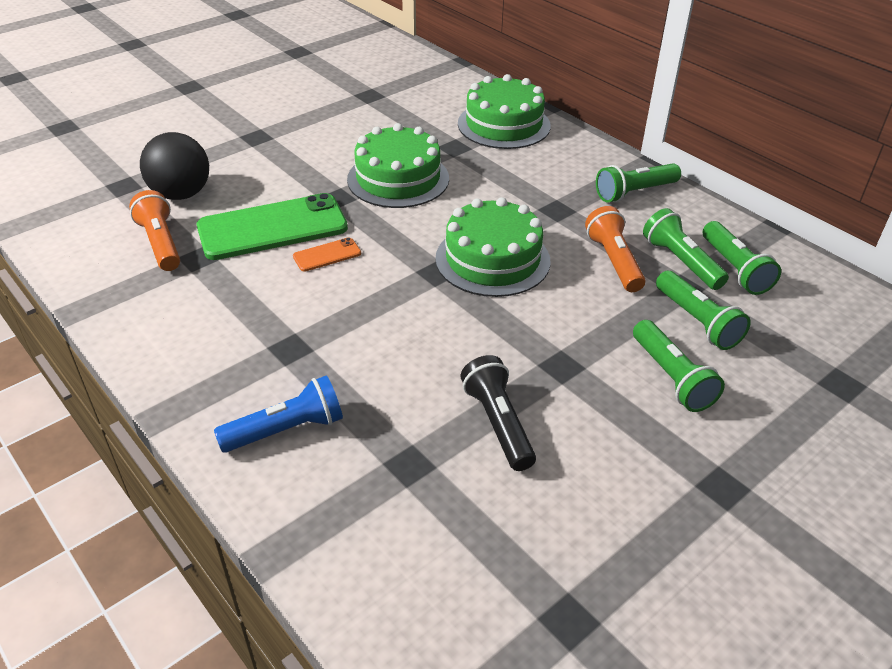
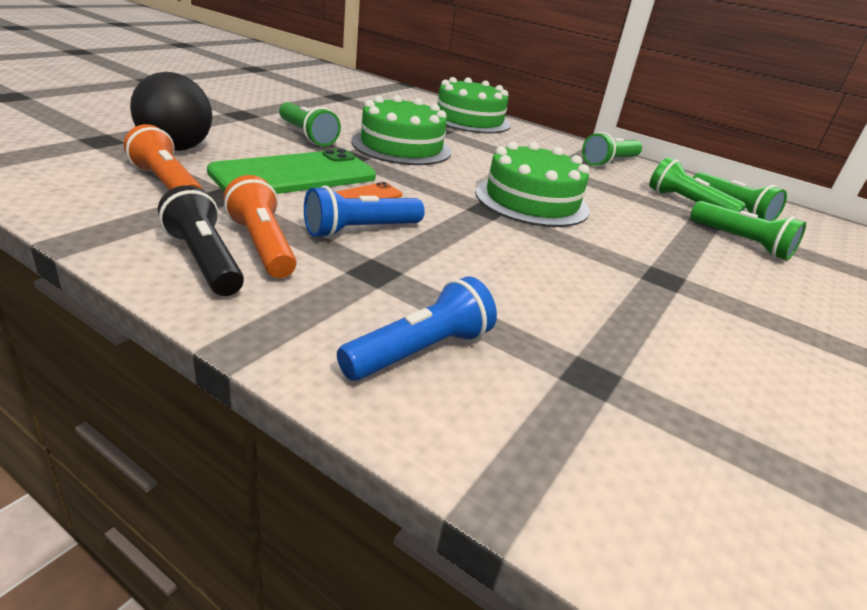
camera: 20 degrees left, 10 degrees down
(300, 300) = (360, 230): none -> blue flashlight
(498, 423) = (649, 329): black flashlight -> black flashlight (204, 261)
(614, 261) = (635, 203): orange flashlight -> orange flashlight (262, 245)
(671, 377) = (764, 283): green flashlight -> green flashlight (307, 135)

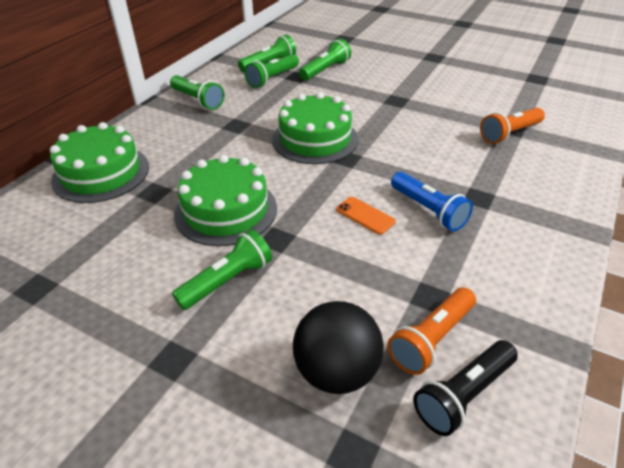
camera: 90 degrees left, 10 degrees up
(204, 261) = (530, 270): black flashlight -> black flashlight (463, 395)
(262, 245) = (488, 250): orange flashlight -> orange flashlight (509, 134)
(295, 175) = (350, 263): green phone -> none
(419, 351) = (540, 175): blue flashlight -> none

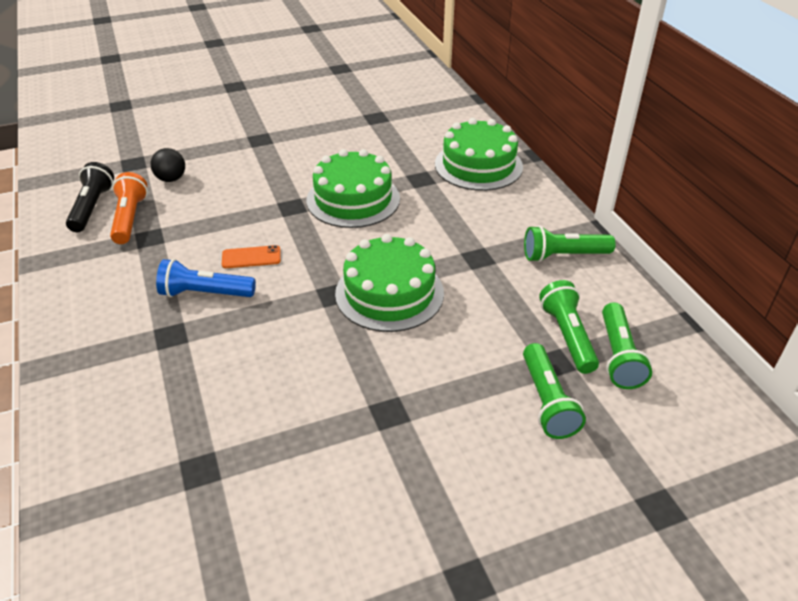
camera: 130 degrees right, 0 degrees up
(227, 281) = (285, 173): green flashlight -> none
(336, 371) = (171, 179): black ball -> black ball, size x0.59
(509, 134) = (197, 455): orange flashlight -> none

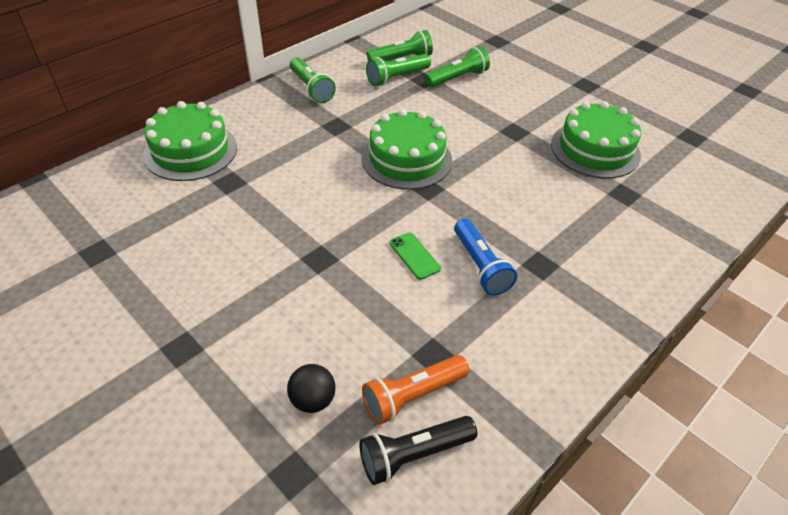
camera: 115 degrees left, 5 degrees up
(251, 257) = (414, 256): orange phone -> green phone
(353, 199) = (286, 217): green cake -> green cake (595, 149)

